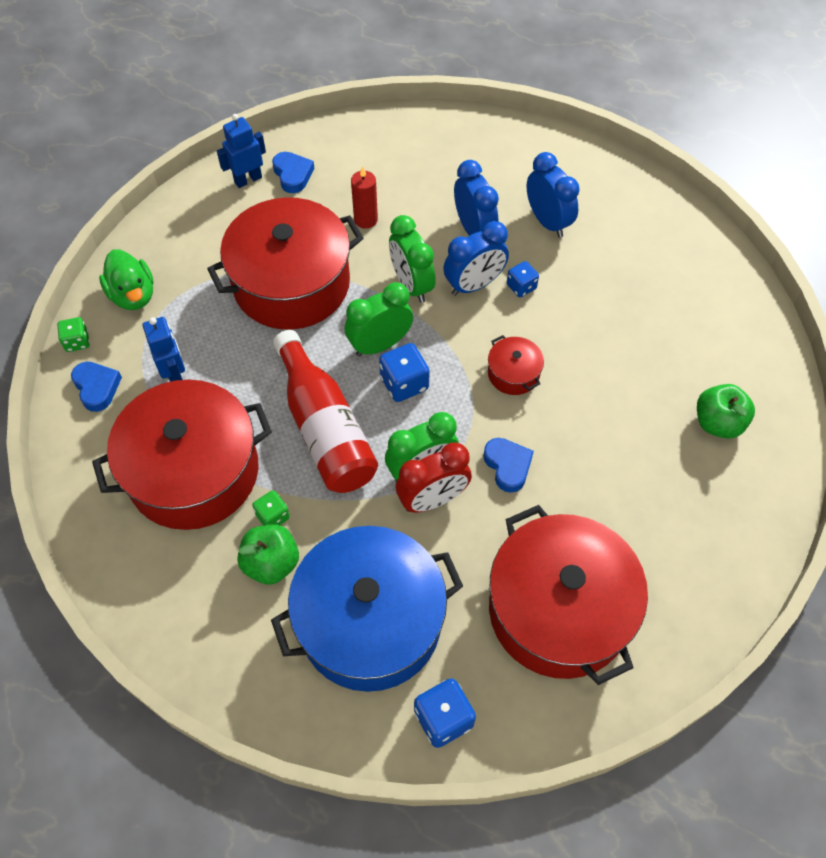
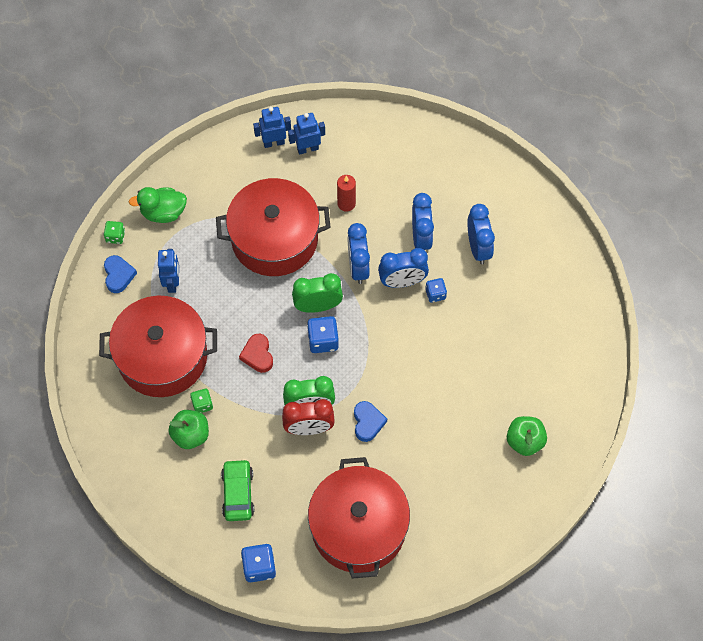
camera: 20 degrees right, 5 degrees up
(133, 295) = (163, 212): green duck -> green duck turned 90 degrees clockwise
(293, 175) = (307, 148): blue heart -> blue robot
(325, 428) = (257, 355): red bottle -> red heart
(370, 622) = (238, 493): blue pot -> green car
(411, 285) = (358, 267): green clock -> blue clock
(513, 373) = (400, 358): red pot -> none

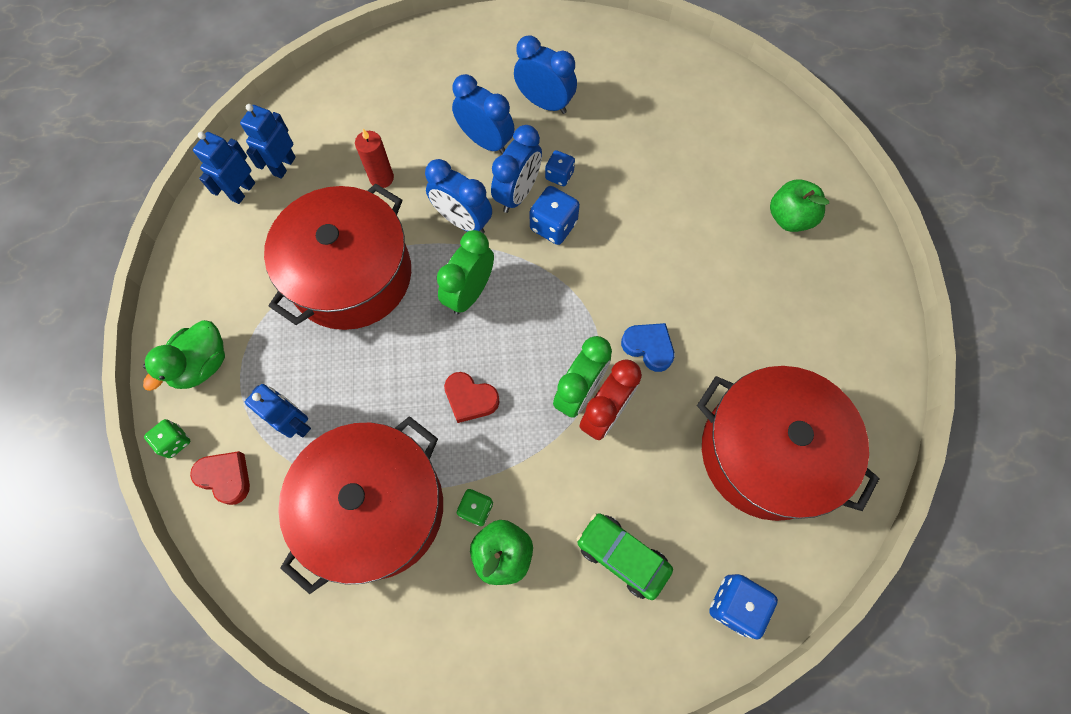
camera: 50 degrees left, 5 degrees up
(118, 275) = (226, 477): blue heart -> red heart
(323, 340) = (514, 318): blue dice -> blue dice (553, 226)

